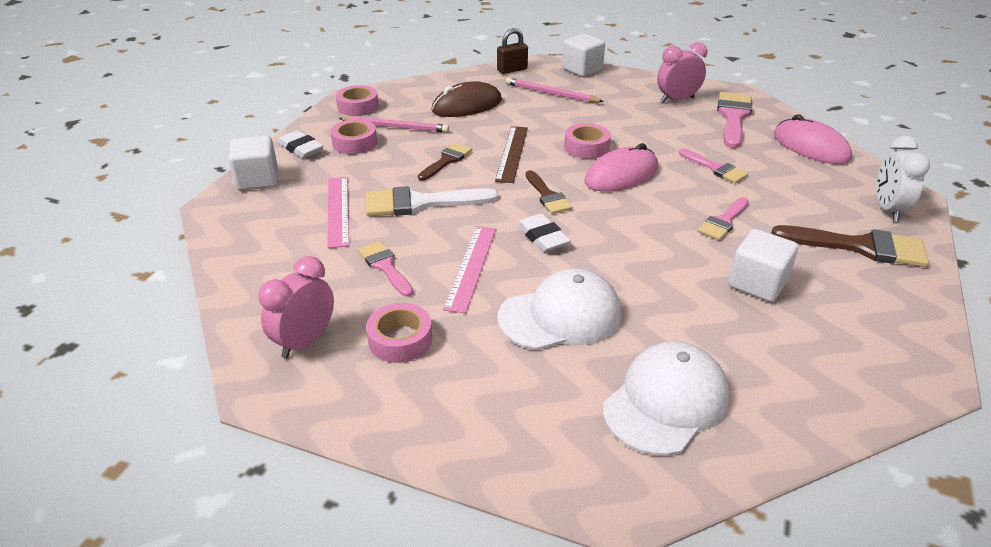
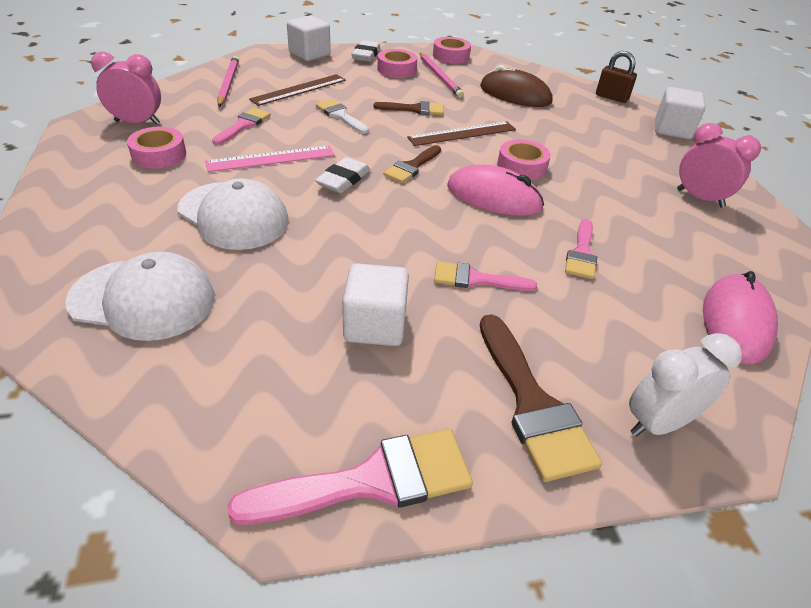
camera: 55 degrees right, 5 degrees up
(338, 210) = (299, 89): pink ruler -> brown ruler
(420, 203) = (340, 116): white brush -> white brush, size x0.61
(551, 93) = (597, 126): pink pencil -> pink pencil (228, 83)
(733, 117) = (720, 245): pink brush -> pink brush (371, 480)

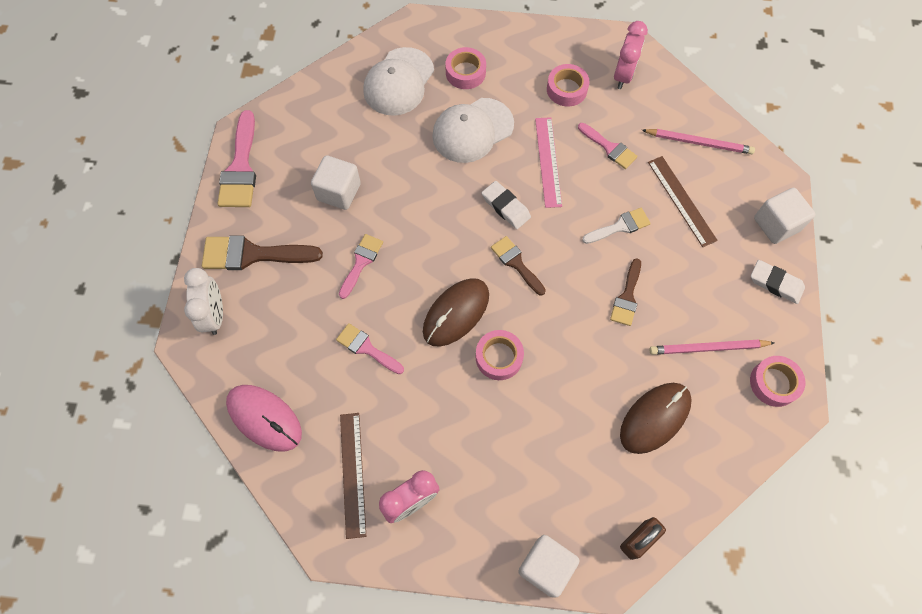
camera: 110 degrees right, 25 degrees up
(396, 69) = (731, 306): pink tape -> pink tape (465, 72)
(462, 133) = (569, 326): brown ruler -> brown ruler (352, 474)
(494, 197) = (456, 313): pink mouse -> brown mouse

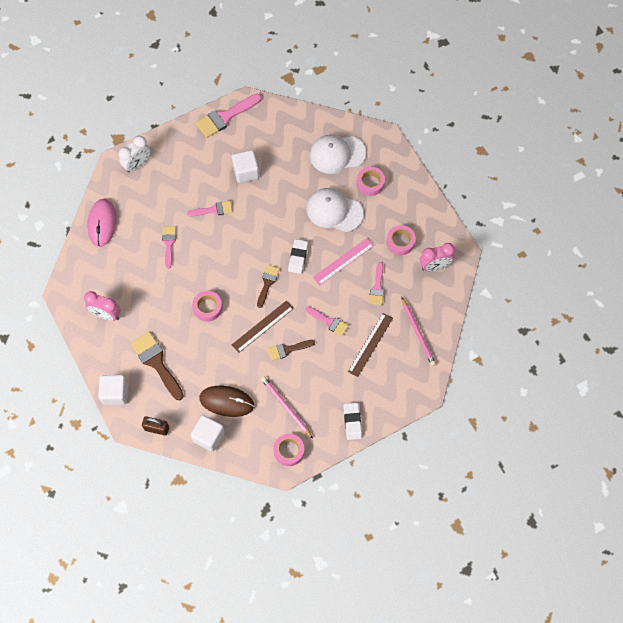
camera: 55 degrees right, 0 degrees up
(253, 254) = (181, 158): brown brush -> brown brush (156, 362)
(352, 474) = (102, 280): brown ruler -> brown ruler (262, 326)
(456, 313) = (217, 272): brown mouse -> none
(620, 226) = (329, 322): white brush -> pink brush
(776, 224) = (392, 403): white cube -> white cube (208, 436)

